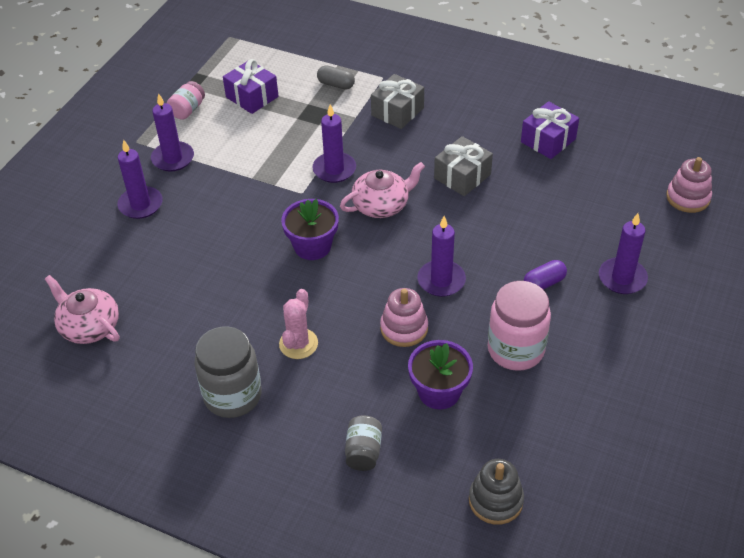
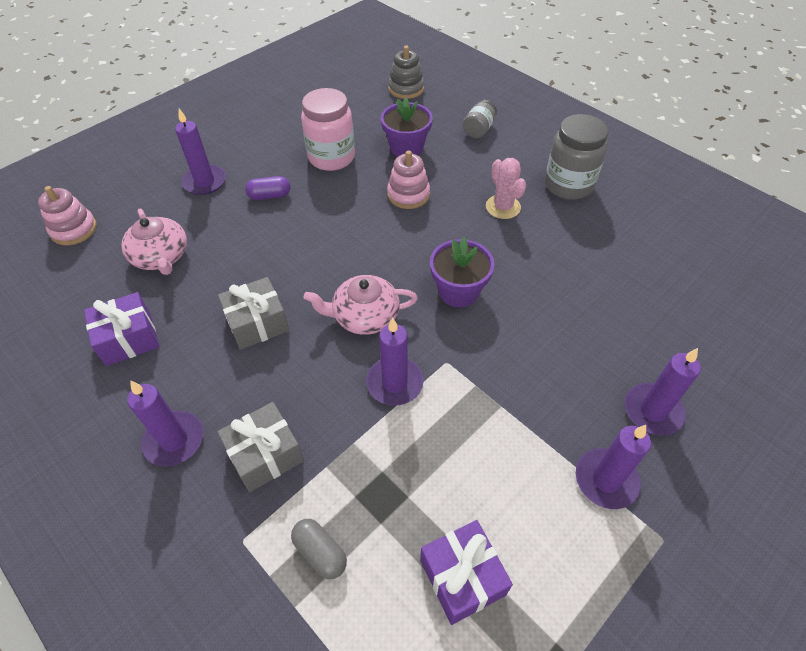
camera: 160 degrees left, 5 degrees up
(89, 326) = (702, 275): pink teapot -> pink teapot (161, 256)
(187, 110) = (575, 586): pink jar -> none
(298, 344) = (503, 207): pink cactus -> pink cactus turned 60 degrees counterclockwise
(441, 280) = (353, 222): purple candle -> purple candle (174, 440)

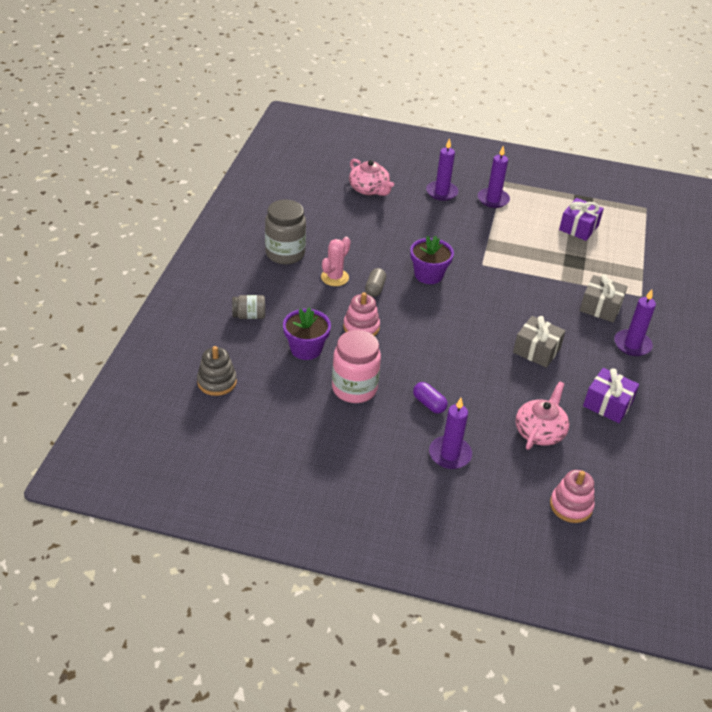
camera: 125 degrees left, 10 degrees down
(320, 552) = (617, 270): grey capsule -> grey capsule (375, 288)
(364, 316) = (485, 306): pink teapot -> pink teapot (369, 189)
(394, 383) = (514, 278): purple candle -> none

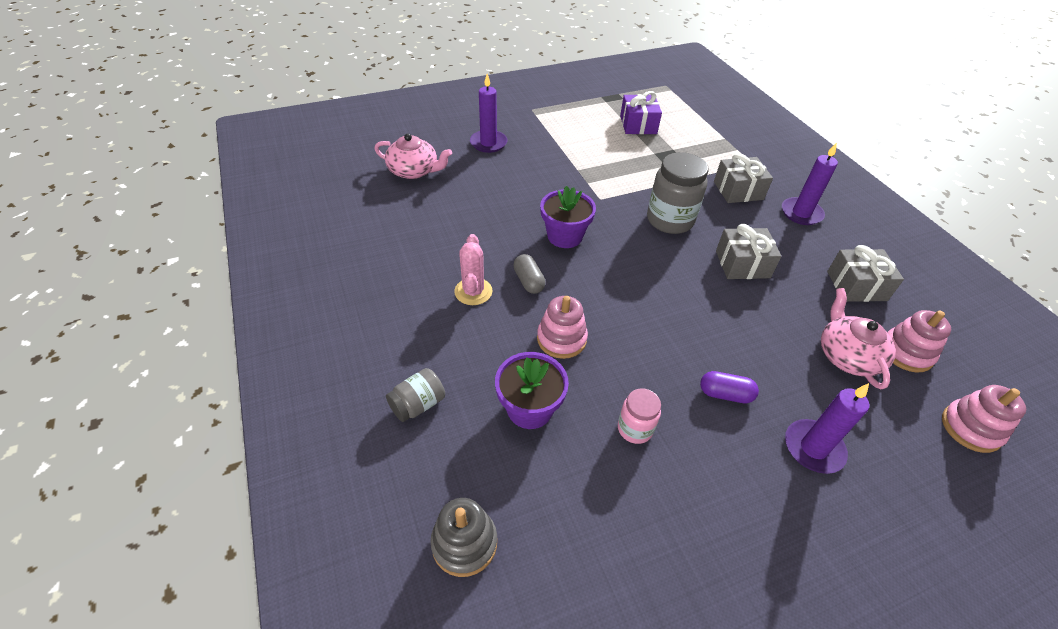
camera: 35 degrees left, 5 degrees up
(285, 254) = (388, 292): grey jar -> grey jar (670, 220)
(354, 388) = (635, 429): pink jar -> pink jar, size x0.55
(493, 199) = (541, 130): purple candle -> none
(587, 453) = (906, 352): none -> pink stacking toy
(607, 404) = (856, 286): purple gift -> grey gift

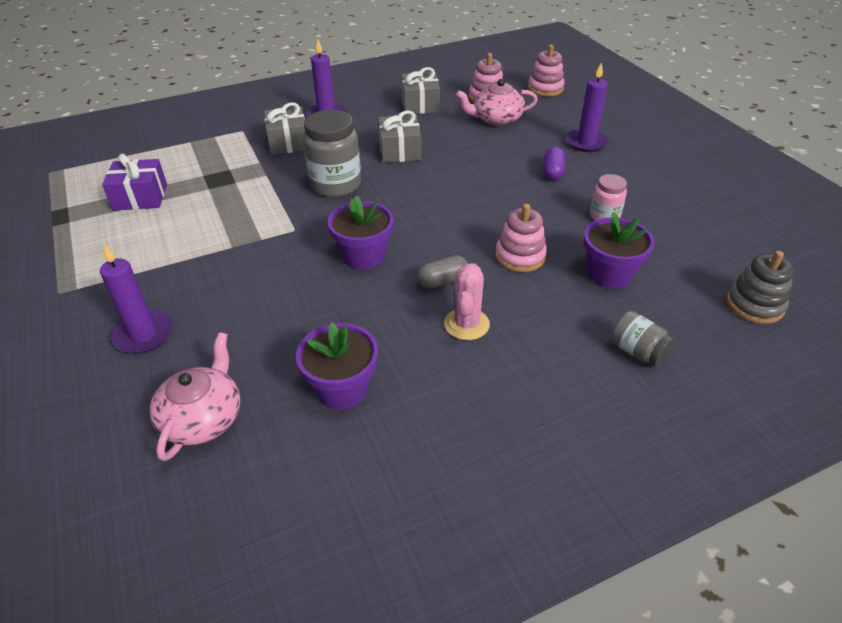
camera: 90 degrees left, 5 degrees down
(422, 224) = (342, 388): none -> purple flower pot
(473, 291) = (466, 324): pink cactus -> pink cactus turned 75 degrees counterclockwise

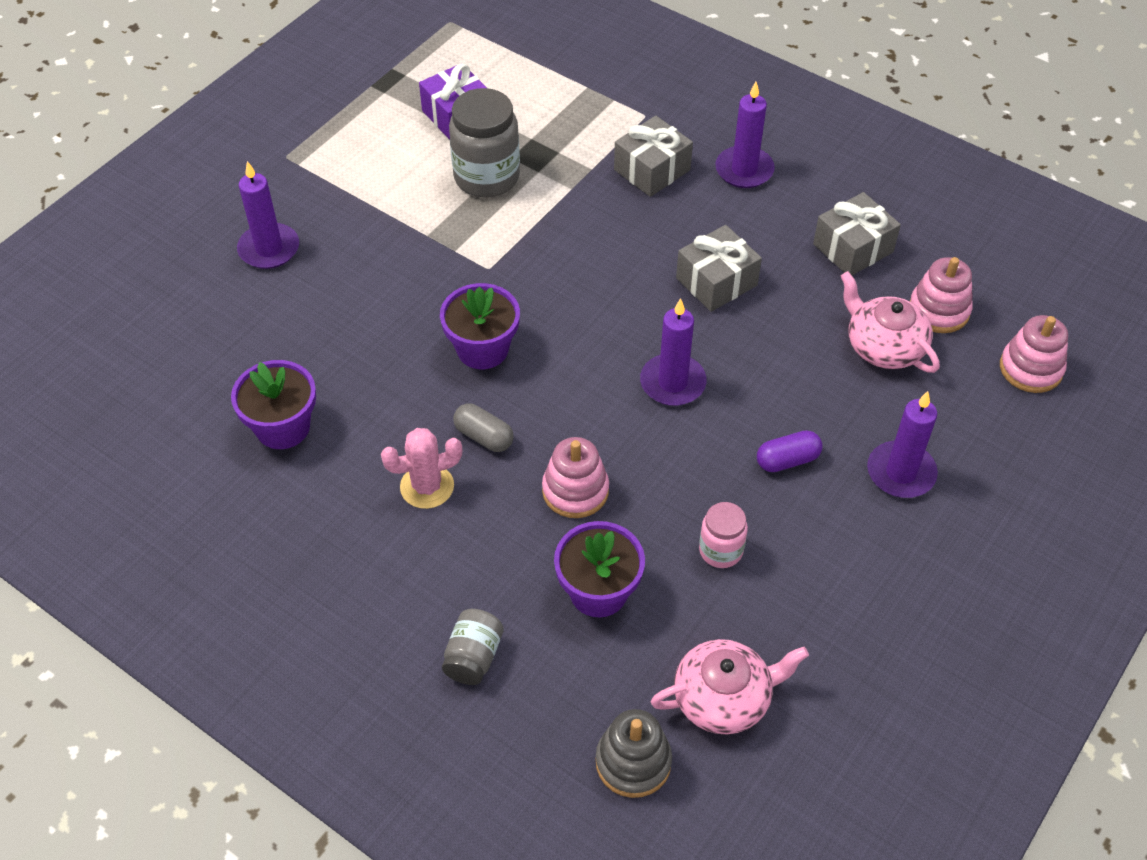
camera: 60 degrees right, 10 degrees up
(203, 418) = (199, 348): pink teapot -> pink teapot (723, 698)
(335, 185) = (596, 259): grey jar -> grey jar (486, 177)
(463, 191) = (672, 383): none -> purple candle

